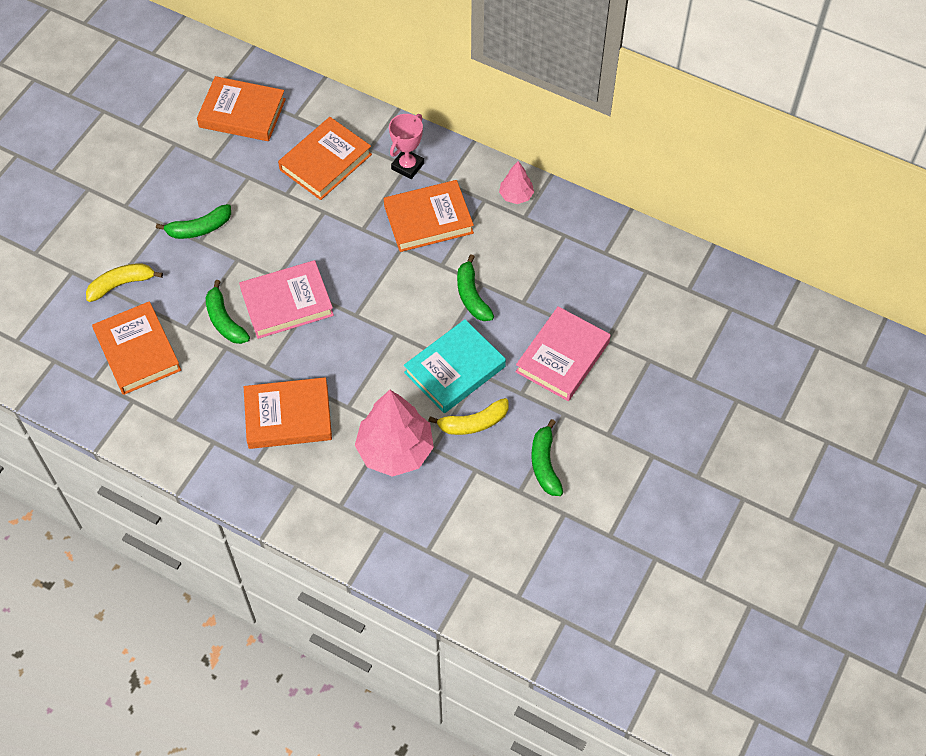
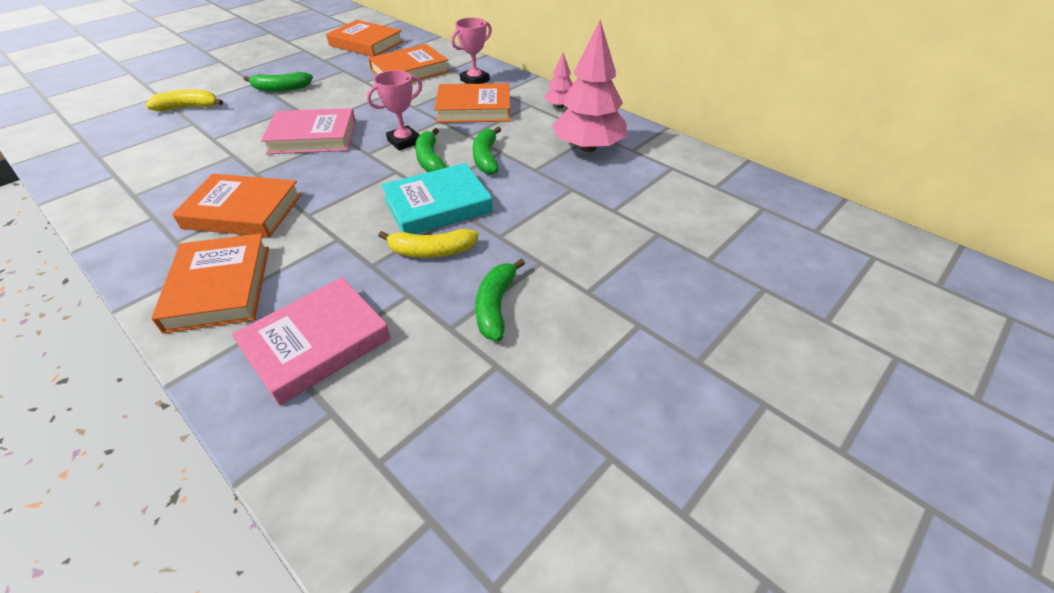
camera: 15 degrees right, 15 degrees down
(138, 351) = (156, 146): orange book -> orange book (219, 287)
(224, 321) = (249, 139): green banana -> green banana (430, 160)
(382, 289) = (404, 141): none -> pink trophy
(395, 450) = (329, 259): pink tree -> pink tree (588, 147)
(562, 357) = (559, 215): pink book -> pink book (316, 343)

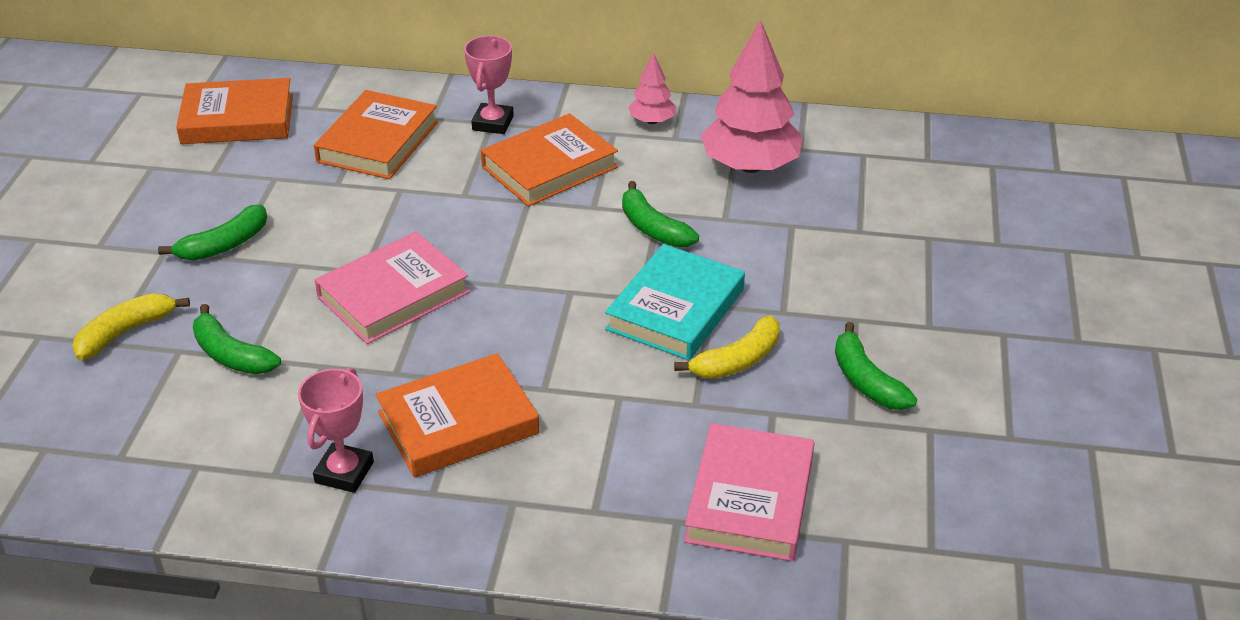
camera: 35 degrees left, 5 degrees down
(219, 287) = (569, 507): orange book -> none
(404, 141) = (524, 249): pink trophy -> pink trophy (344, 472)
(430, 160) = (592, 260): green banana -> green banana (231, 355)

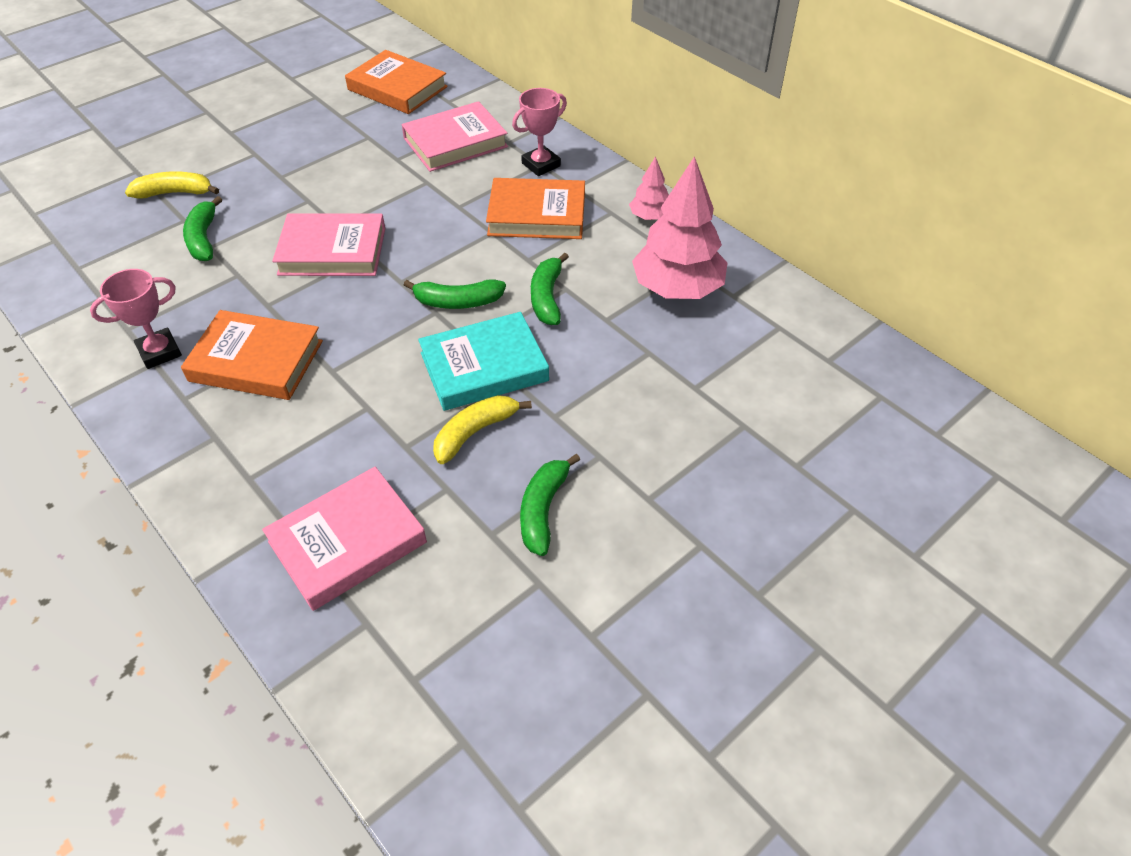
camera: 40 degrees right, 10 degrees up
(224, 245) = (288, 166): green banana -> green banana (458, 302)
(378, 142) = (455, 142): orange book -> pink book
(737, 361) = (474, 432): yellow banana -> yellow banana turned 135 degrees clockwise

